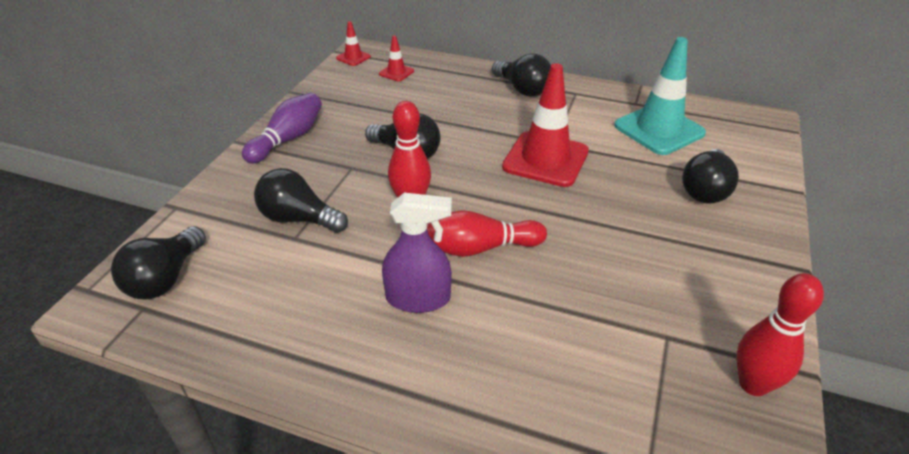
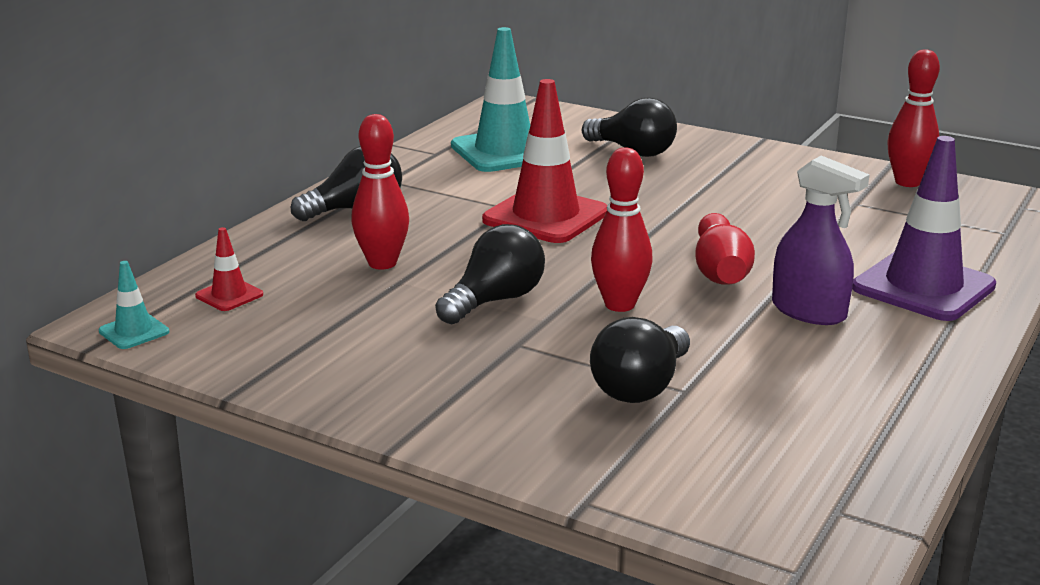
camera: 80 degrees left, 15 degrees down
(165, 278) = (772, 496): black light bulb -> none
(288, 139) = (407, 398): purple bowling pin -> none
(353, 57) = (134, 332): red traffic cone -> turquoise traffic cone
(418, 298) = (809, 311): purple spray bottle -> purple spray bottle turned 120 degrees clockwise
(448, 109) = (382, 263): none -> red bowling pin
(482, 378) = (923, 287): none -> purple traffic cone

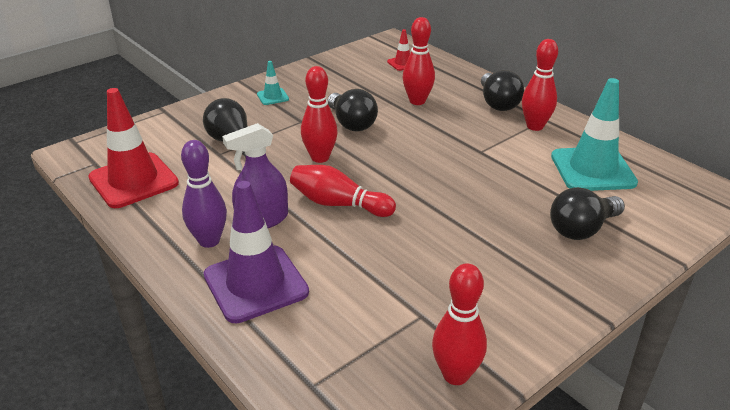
camera: 110 degrees right, 10 degrees up
(134, 332) = (379, 44): turquoise traffic cone -> turquoise traffic cone (272, 97)
(414, 184) = (535, 126): none -> red bowling pin
(546, 216) = (459, 161): red traffic cone -> red traffic cone (133, 180)
(892, 335) = (209, 241): none -> purple bowling pin

